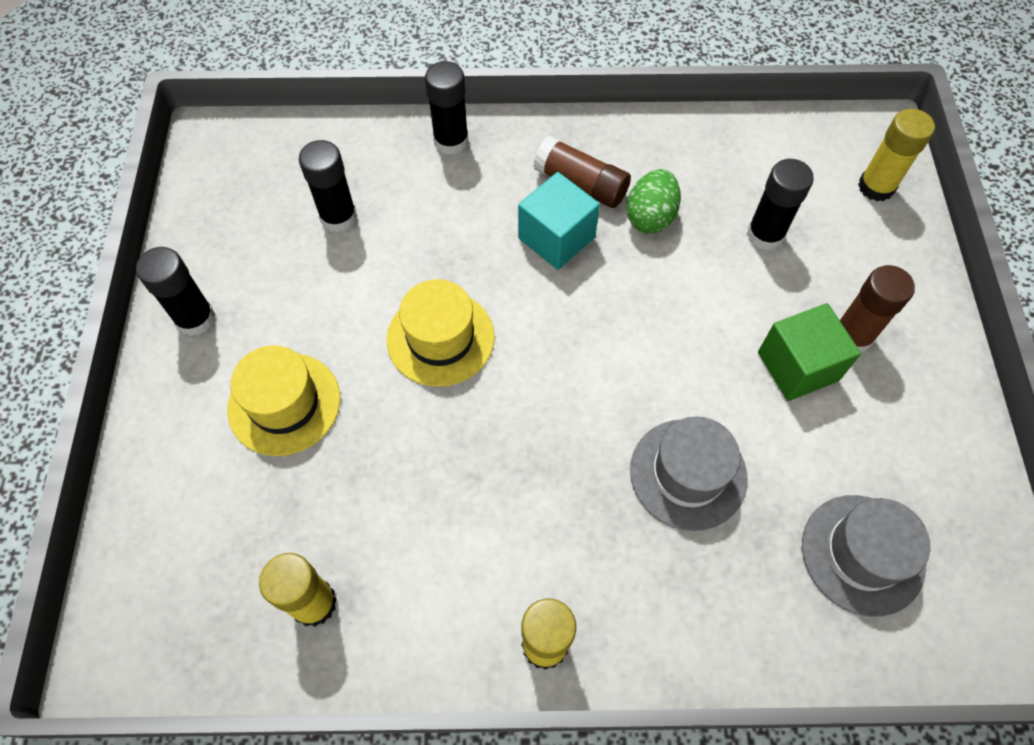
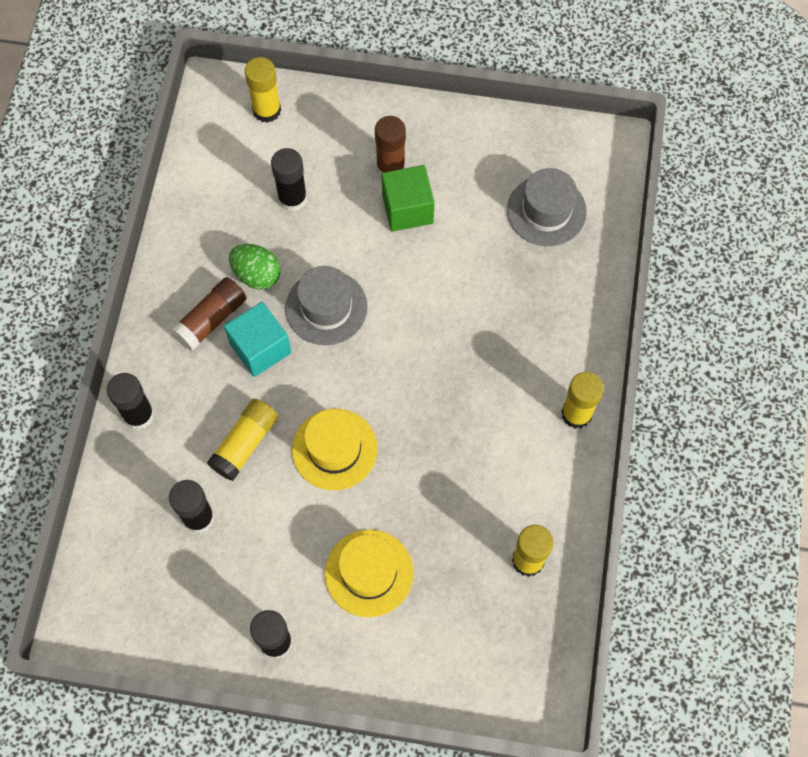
camera: 80 degrees left, 5 degrees up
(433, 245) = (245, 444): none -> yellow glue stick
(688, 474) = (475, 300): grey hat -> grey hat (326, 307)

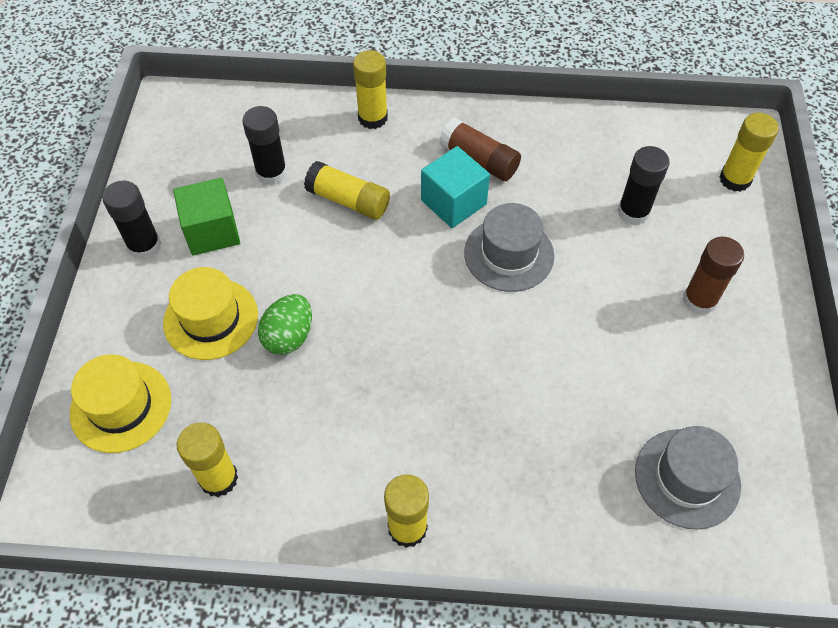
camera: 85 degrees right, 10 degrees down
(138, 415) = (372, 118): black glue stick -> yellow glue stick
(257, 275) = (536, 191): green egg -> green egg (289, 336)
(334, 449) = (346, 276): yellow hat -> yellow hat (121, 406)
(407, 209) = (649, 321): green cube -> green cube (212, 231)

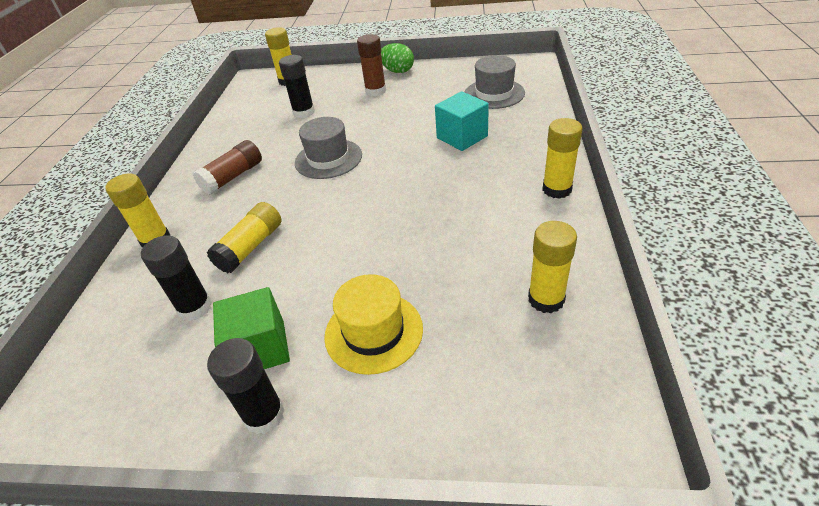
camera: 85 degrees left, 15 degrees down
(121, 406) = (483, 396): yellow hat -> none
(289, 336) = (396, 270): green egg -> green egg (397, 71)
(453, 202) = (272, 187): turquoise cube -> turquoise cube (462, 137)

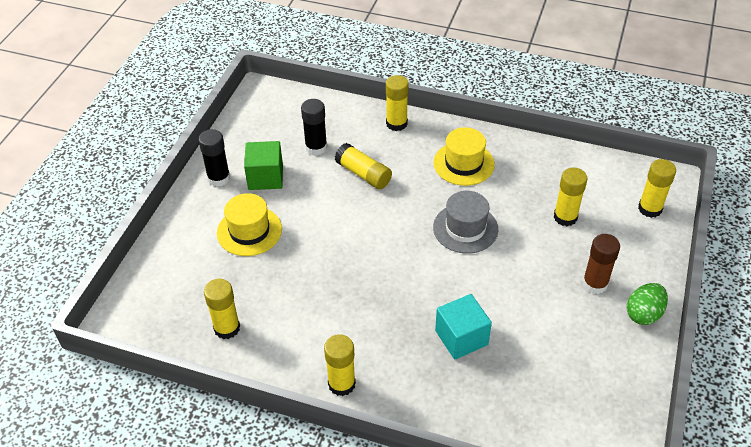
camera: 100 degrees right, 5 degrees up
(233, 177) = (463, 163): brown glue stick -> yellow hat
(304, 112) = (565, 217): black glue stick -> yellow glue stick
(494, 94) = (546, 395): grey hat -> none

